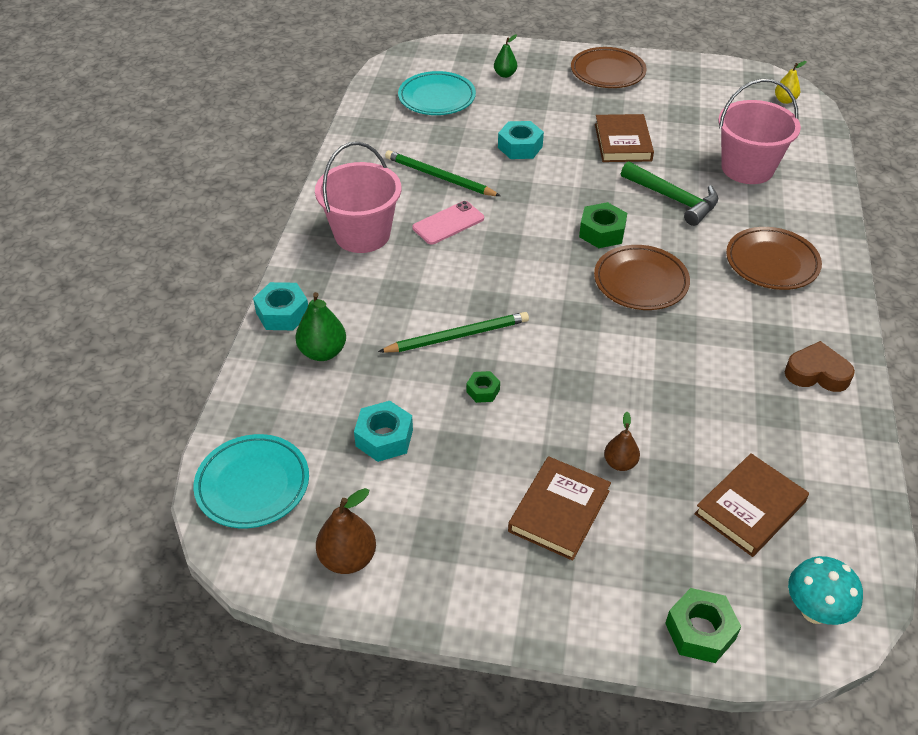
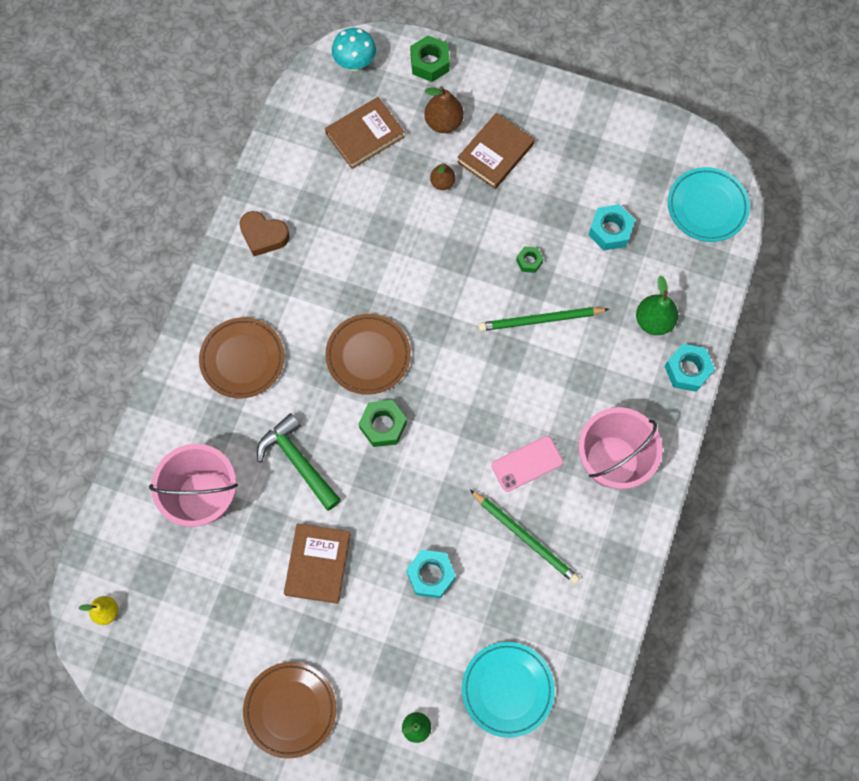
camera: 170 degrees left, 25 degrees up
(348, 558) = (642, 142): brown pear -> brown pear (443, 122)

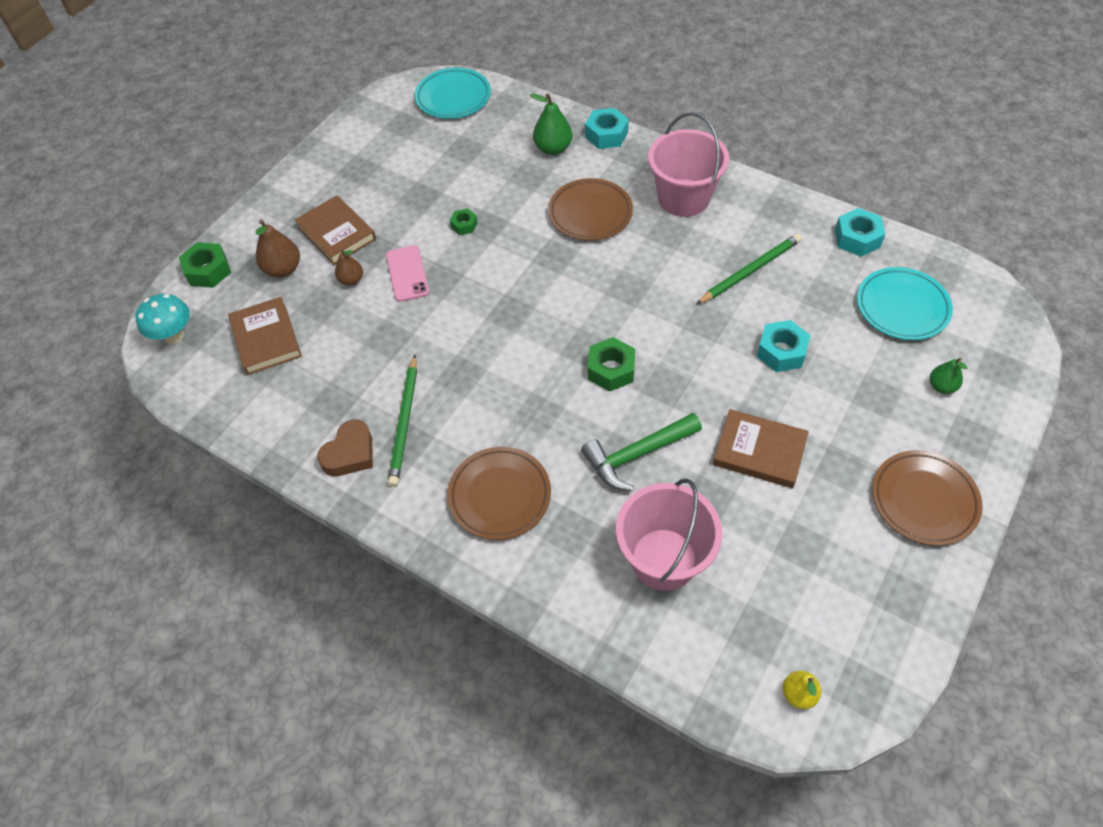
camera: 75 degrees left, 15 degrees down
(368, 356) = (528, 372): brown plate -> brown plate (590, 213)
(527, 463) = (675, 258): pink phone -> pink phone (407, 273)
(540, 320) = (528, 226): green pencil -> green pencil (405, 422)
(610, 231) = (453, 163): turquoise nut -> turquoise nut (857, 238)

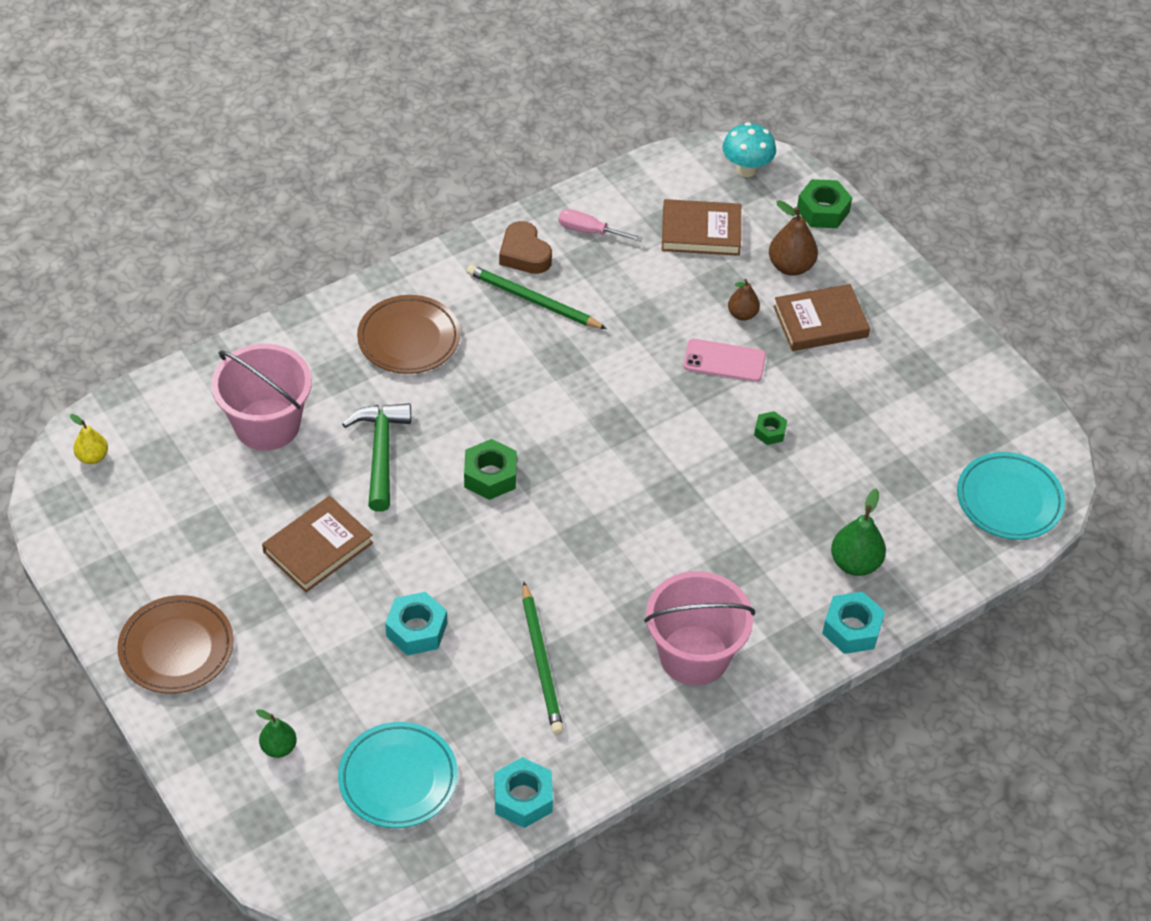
camera: 110 degrees right, 5 degrees down
(299, 416) = (589, 231): none -> pink screwdriver
(590, 213) = (721, 553): brown plate -> none

